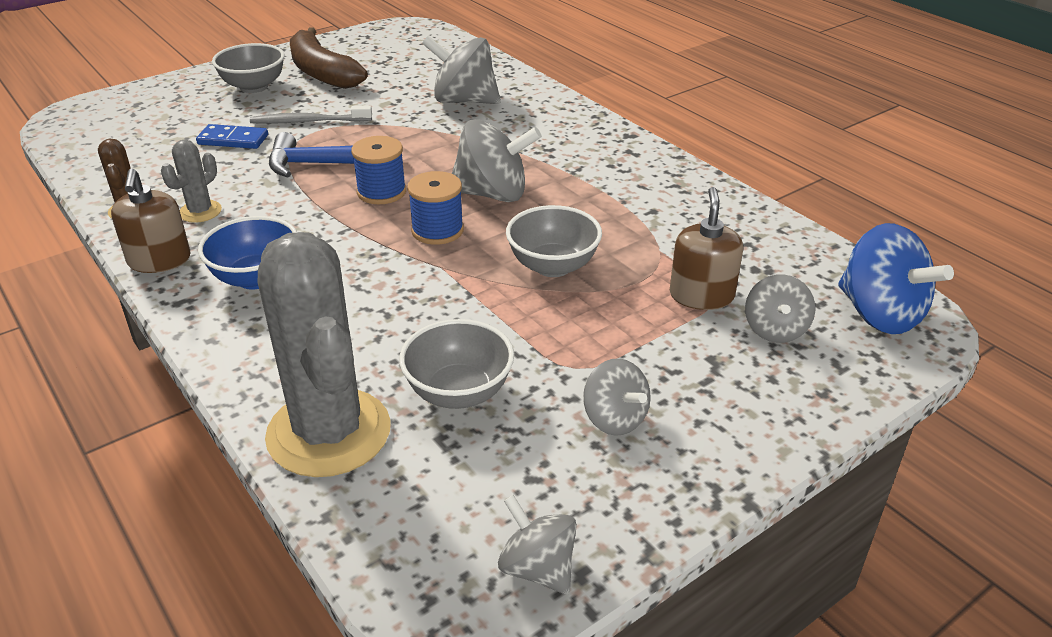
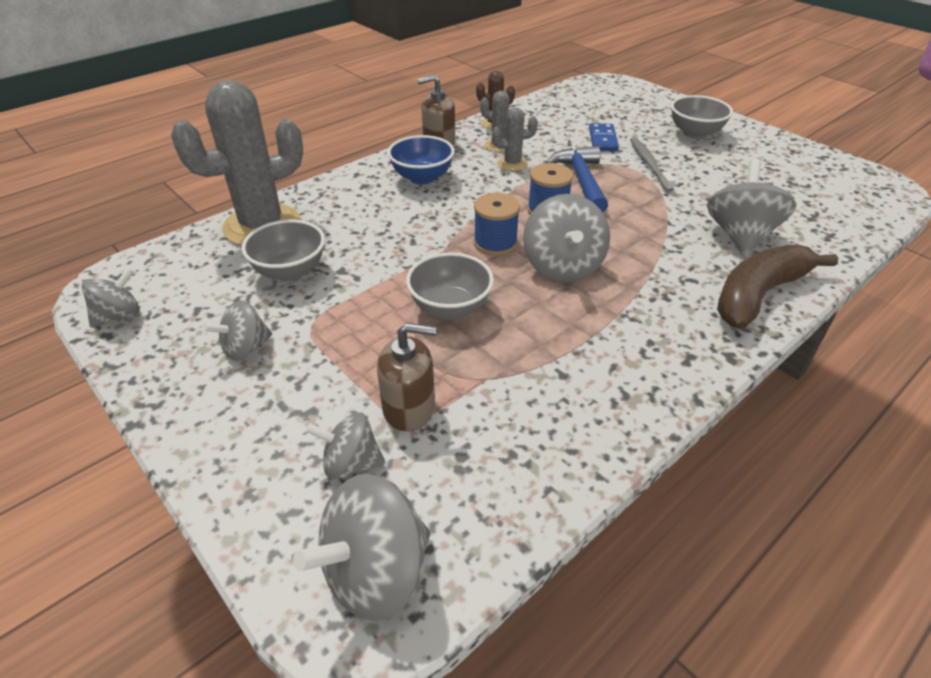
camera: 85 degrees right, 5 degrees up
(257, 205) = (512, 164): none -> grey cactus
(322, 72) = (744, 157): brown banana -> brown banana (759, 294)
(879, 314) = (375, 572): blue spinning top -> grey spinning top

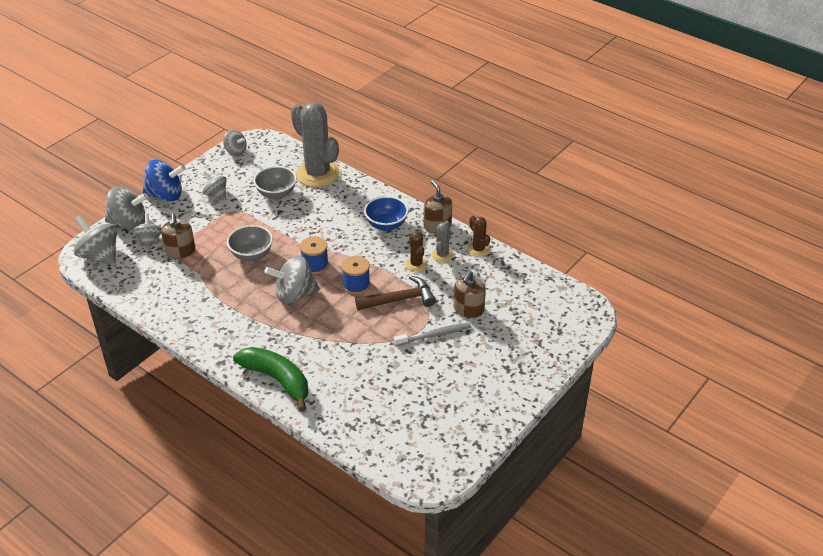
camera: 80 degrees right, 0 degrees up
(197, 431) = (166, 195): none -> blue spinning top
(512, 164) = (416, 264): grey cactus -> brown cactus
(581, 181) = (400, 299): blue hammer -> brown hammer
(602, 140) = (468, 309): blue domino -> brown soap dispenser
(695, 133) = (497, 364): grey bowl -> none
(740, 236) = (342, 378): grey spinning top -> grey spinning top (129, 223)
(759, 294) = (277, 380): brown banana -> green banana

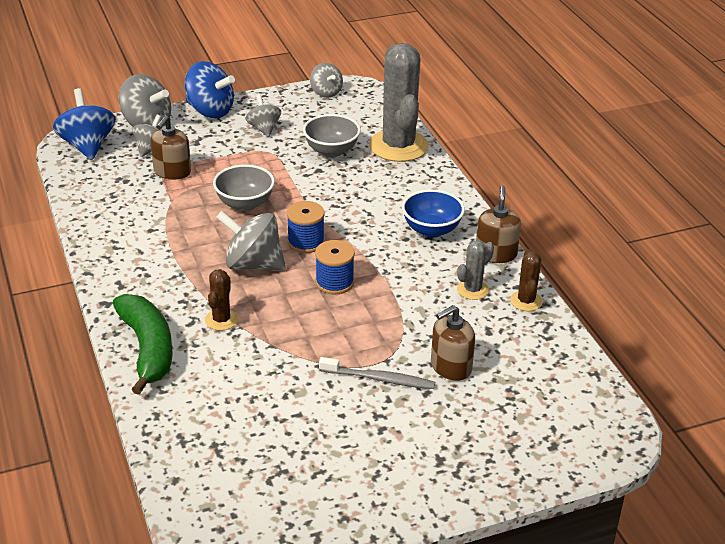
camera: 30 degrees right, 5 degrees down
(100, 256) = (87, 146): grey spinning top -> blue spinning top
(400, 299) = (373, 320): brown hammer -> none
(416, 264) = (429, 287): brown cactus -> brown cactus (221, 320)

